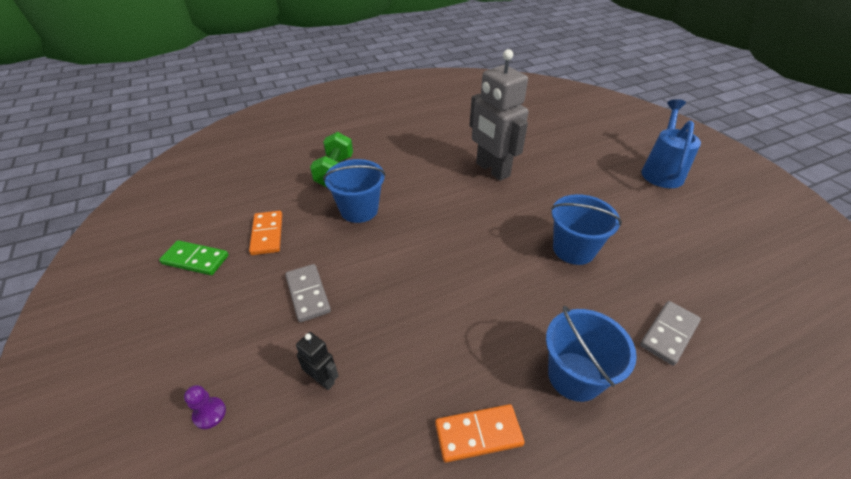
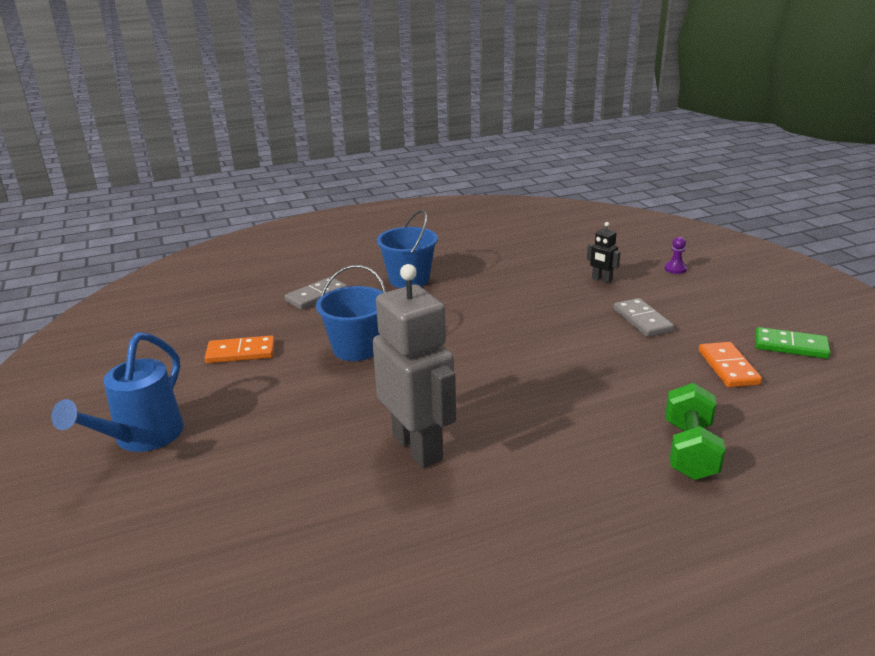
camera: 175 degrees left, 15 degrees down
(359, 210) = (622, 392): blue bucket -> none
(478, 434) = (486, 262): orange domino -> orange domino (241, 353)

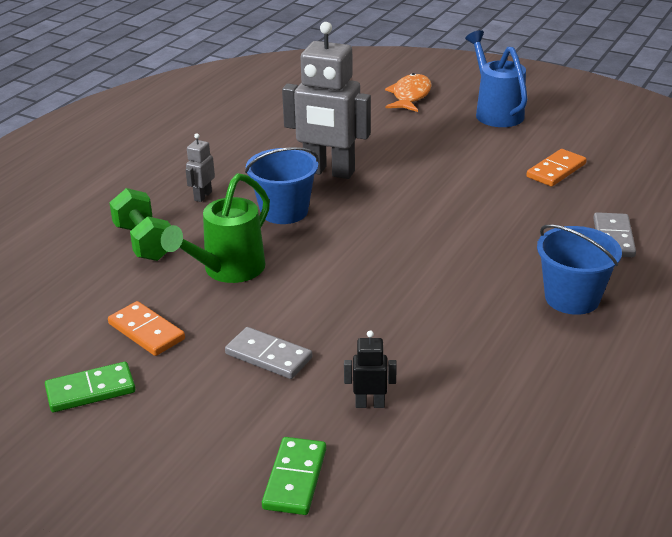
camera: 140 degrees right, 5 degrees up
(157, 520) = (410, 96): none -> orange fish
(356, 348) = (481, 210): blue bucket -> blue bucket (284, 211)
(584, 482) = (202, 196): none -> grey robot
(623, 387) = (228, 270): none -> green watering can
(675, 269) = (295, 479): purple pawn -> green domino

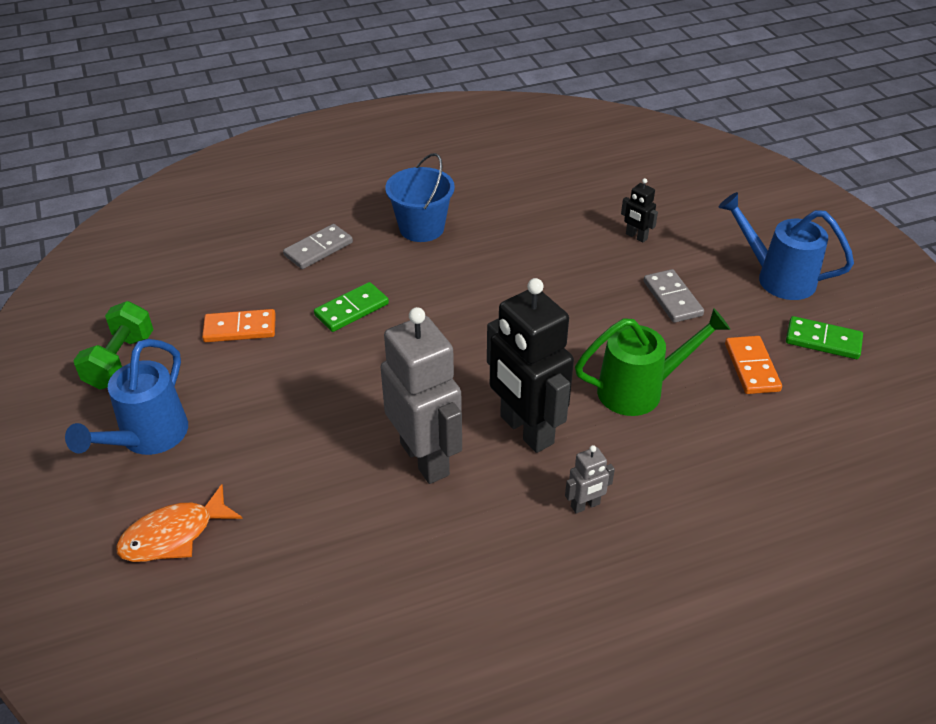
camera: 140 degrees left, 10 degrees up
(144, 242) = (693, 471): green dumbbell -> green dumbbell (120, 361)
(177, 438) = (778, 278): none -> blue watering can
(284, 211) = (526, 430): blue bucket -> black robot
(295, 479) = (720, 223): green domino -> green domino (351, 309)

